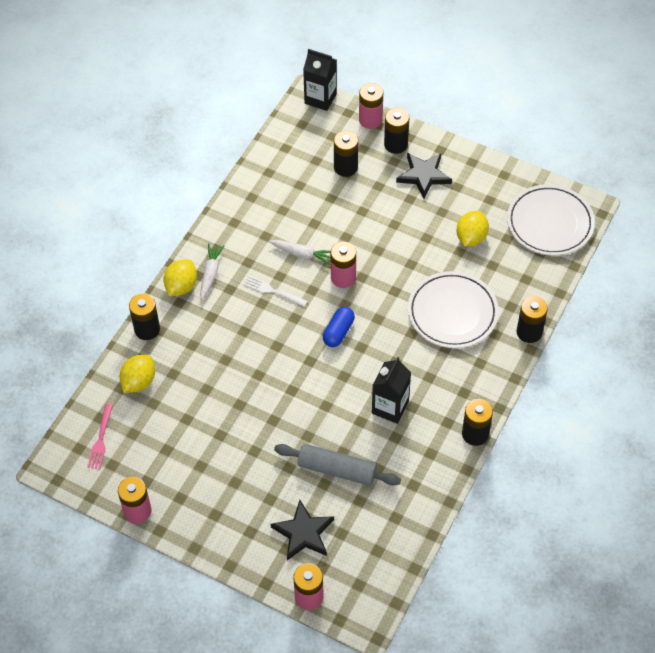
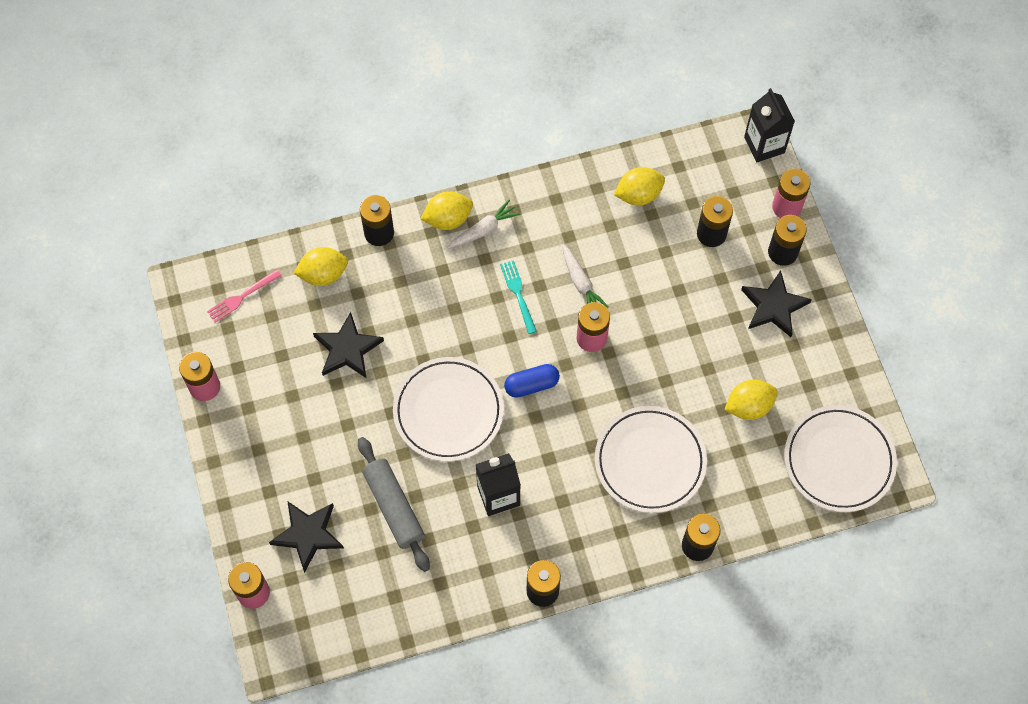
camera: 45 degrees right, 10 degrees up
(204, 409) = (347, 349): none -> black star
(272, 291) = (518, 294): white fork -> turquoise fork
(280, 181) = (638, 195): none -> yellow lemon
(307, 389) = (448, 411): none -> white plate

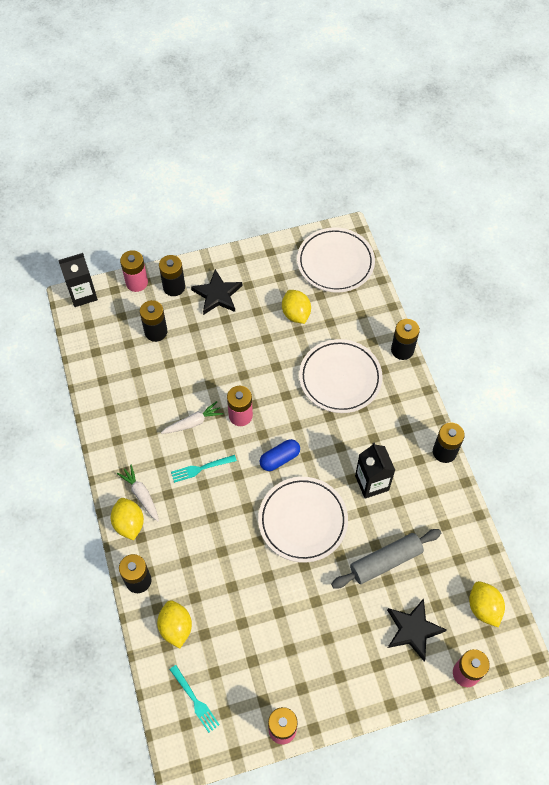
camera: 90 degrees left, 5 degrees down
(241, 297) = (195, 701): pink fork -> turquoise fork
(347, 349) = (247, 603): black star -> none
(531, 385) = (279, 459): blue capsule -> blue capsule turned 75 degrees clockwise
(638, 195) = (118, 380): yellow lemon -> yellow lemon (483, 608)

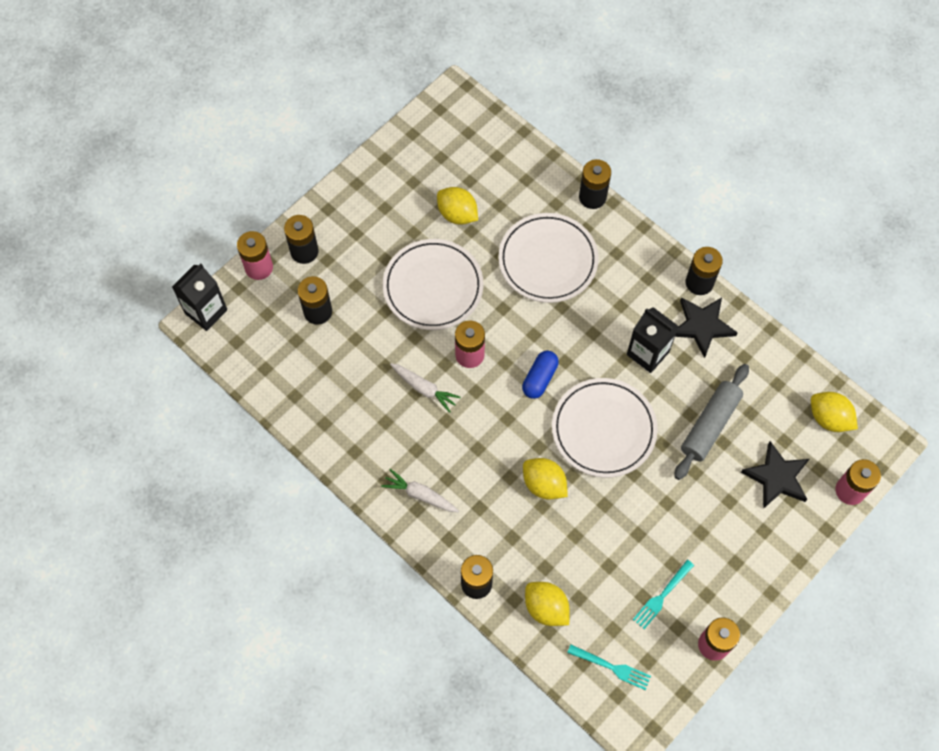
camera: 30 degrees left, 5 degrees up
(129, 523) = (427, 531): yellow lemon -> yellow lemon (544, 484)
(193, 422) = (424, 389): white carrot -> white carrot turned 90 degrees clockwise
(200, 468) = (464, 433): turquoise fork -> turquoise fork (661, 596)
(217, 295) = (358, 236): black star -> black star (702, 326)
(335, 262) = (463, 136): white plate -> white plate (433, 287)

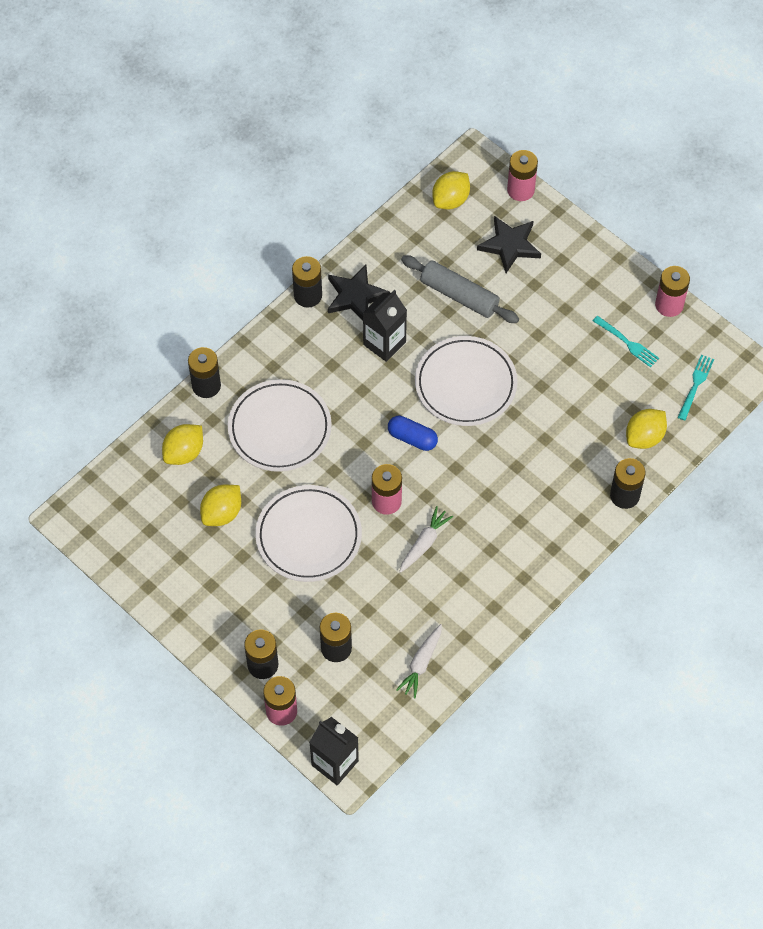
camera: 90 degrees left, 5 degrees down
(420, 495) = (538, 545): white carrot -> white carrot (421, 664)
(544, 484) = (523, 436): yellow lemon -> yellow lemon (184, 453)

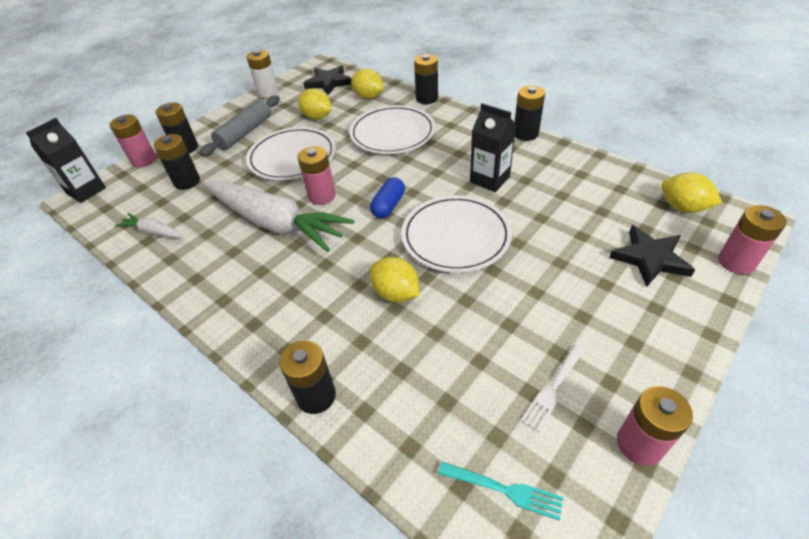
camera: 90 degrees right, 15 degrees down
(139, 581) = (268, 92): none -> white battery
(355, 296) = (535, 158): black star -> black star (329, 82)
(424, 543) = (276, 223): white carrot -> white carrot, size x2.28
(459, 295) = (564, 223): grey rolling pin -> grey rolling pin (245, 133)
(627, 343) = (553, 389): turquoise fork -> white fork
(644, 437) = (405, 417): yellow lemon -> yellow lemon (396, 293)

